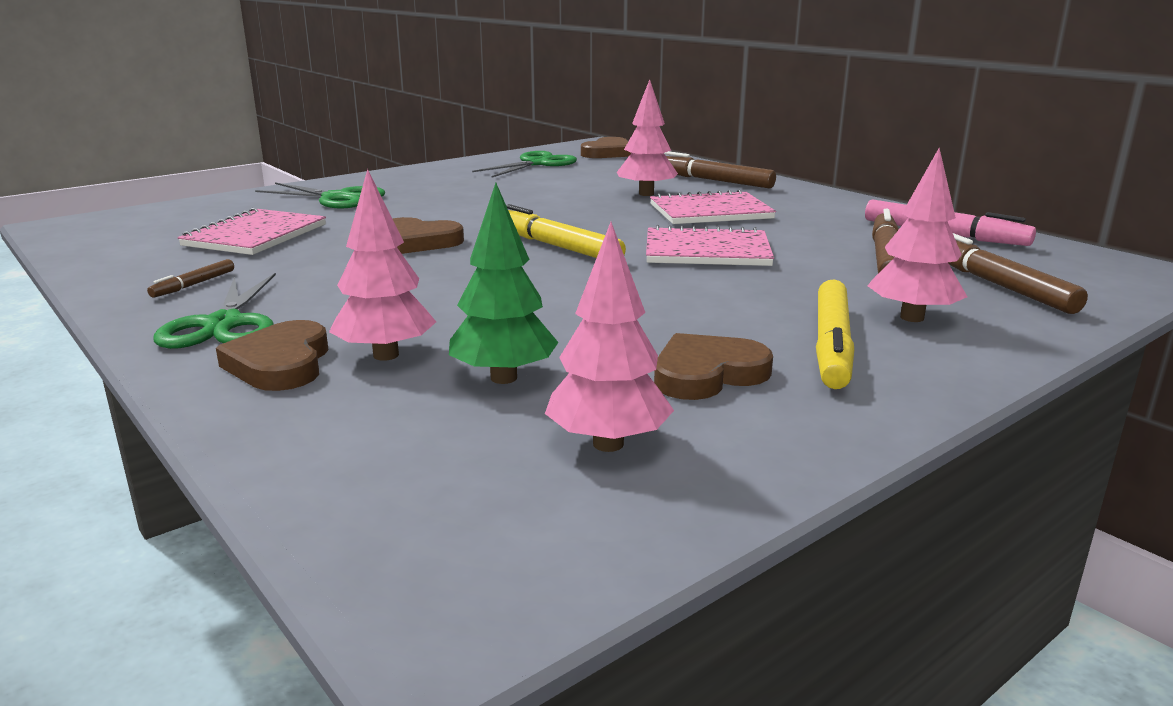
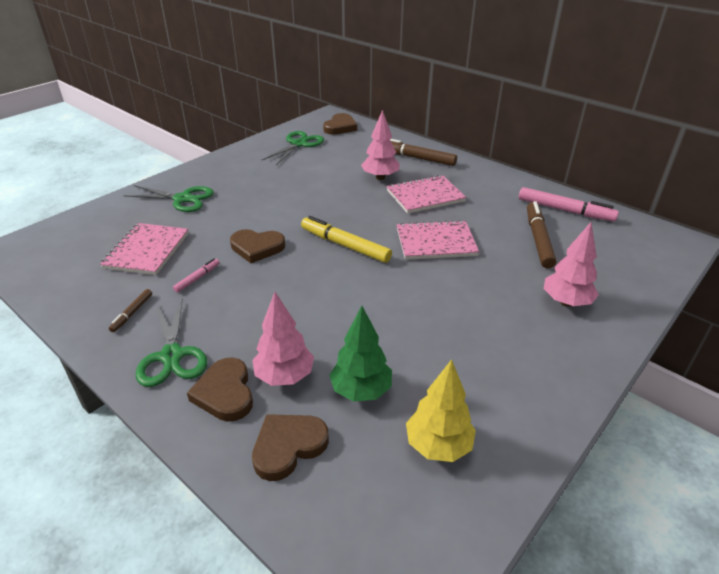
camera: 10 degrees left, 15 degrees up
(311, 261) = (197, 278): none -> pink marker
(608, 444) = (438, 445): pink tree -> yellow tree
(707, 374) = (471, 372): brown heart -> brown heart (288, 447)
(832, 345) = (530, 335): yellow marker -> none
(996, 284) = (603, 262): brown marker -> none

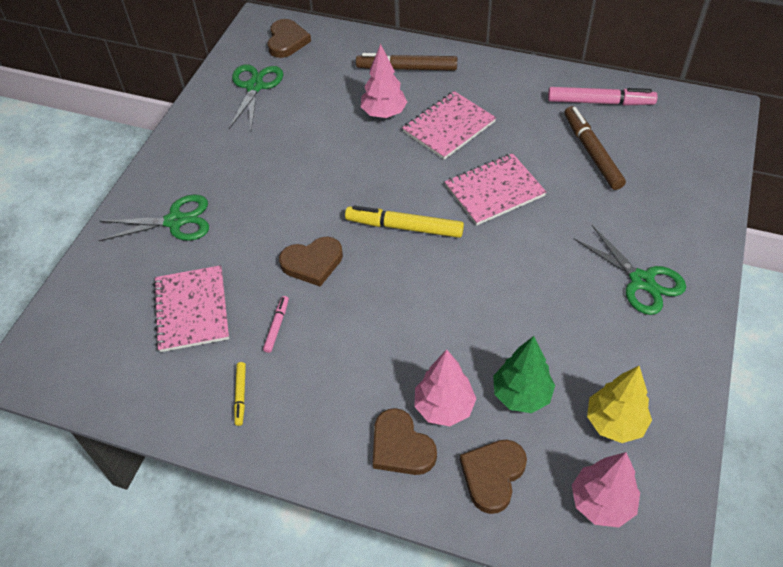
camera: 20 degrees left, 15 degrees up
(132, 313) = (240, 395): brown marker -> yellow marker
(172, 356) = (321, 428): green scissors -> green scissors (641, 281)
(566, 302) = (651, 226): pink tree -> pink tree (602, 502)

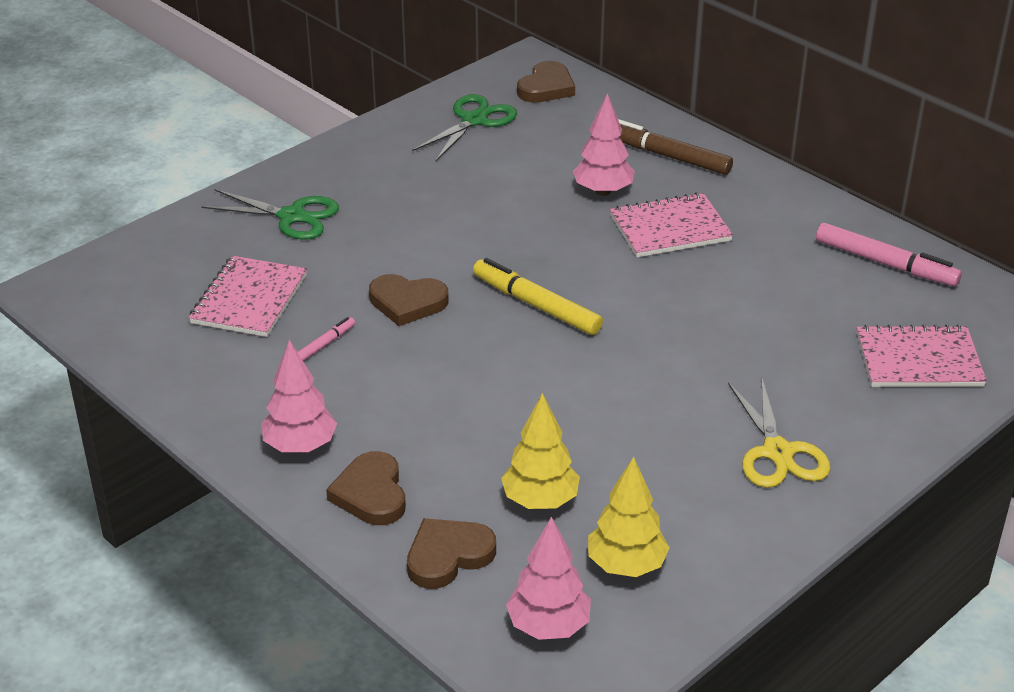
camera: 25 degrees right, 15 degrees down
(240, 395) = (242, 389): yellow marker -> none
(444, 407) = (445, 479): pink tree -> pink tree (300, 446)
(494, 191) = (672, 307): pink notebook -> pink notebook (919, 360)
(521, 395) = (540, 501): green tree -> yellow tree
(592, 152) = (828, 310): brown marker -> none
(641, 281) = (778, 452): green scissors -> yellow scissors

